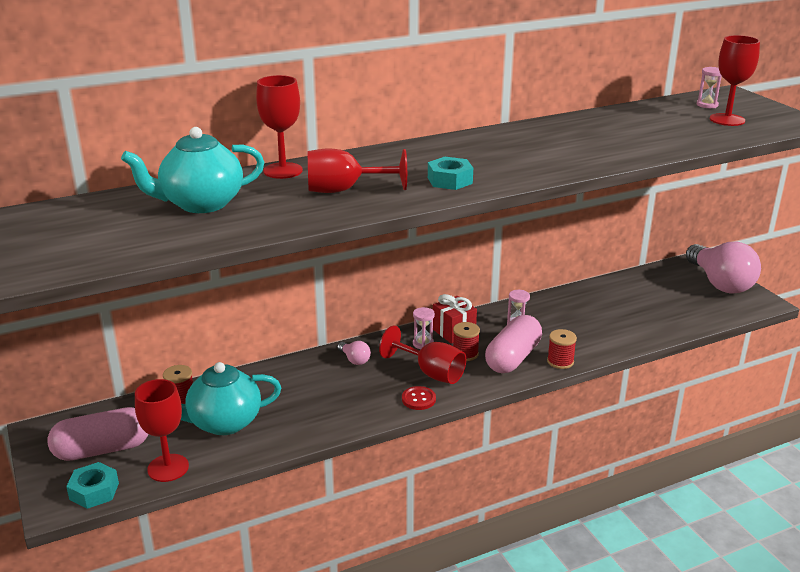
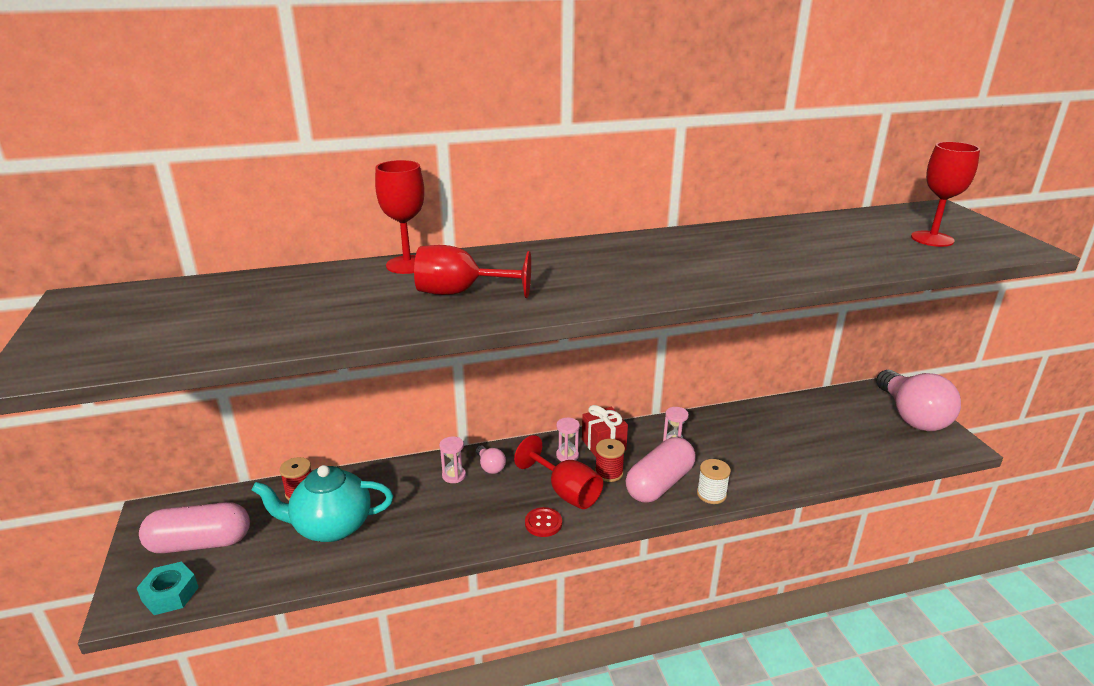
camera: 10 degrees right, 0 degrees up
(168, 468) = (255, 575): red goblet -> none
(201, 204) = (299, 297): turquoise teapot -> none
(450, 180) = (583, 290): turquoise nut -> none
(560, 361) = (711, 494): red spool -> white spool
(707, 105) = (911, 220): pink hourglass -> pink hourglass (454, 476)

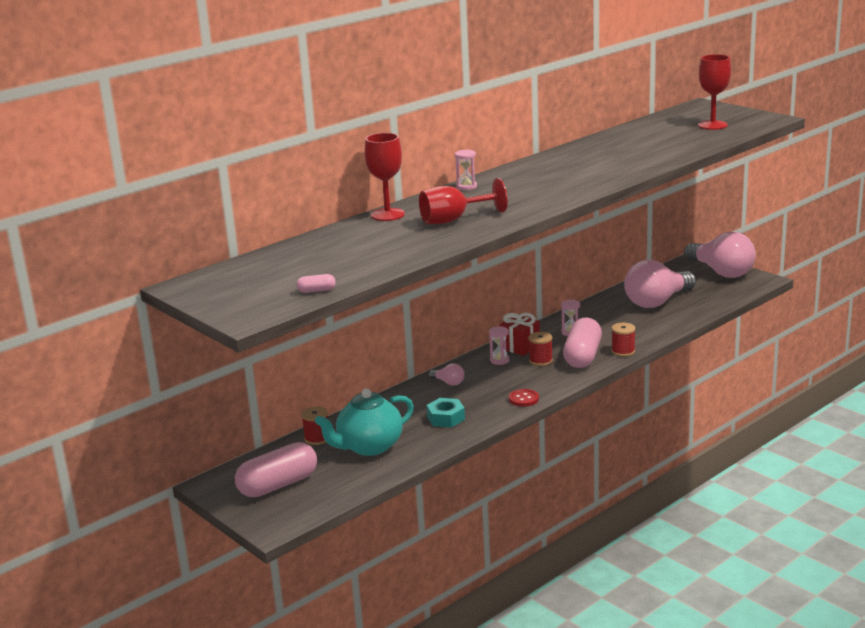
camera: 25 degrees left, 5 degrees down
(165, 352) = (316, 291): none -> pink capsule
(170, 594) = (297, 512): turquoise nut -> turquoise nut (446, 418)
(454, 476) = (426, 395): pink hourglass -> pink hourglass (466, 187)
(566, 492) = (521, 379): red goblet -> none
(711, 494) = (623, 351): white spool -> red spool
(804, 434) = (657, 302): none -> pink light bulb

